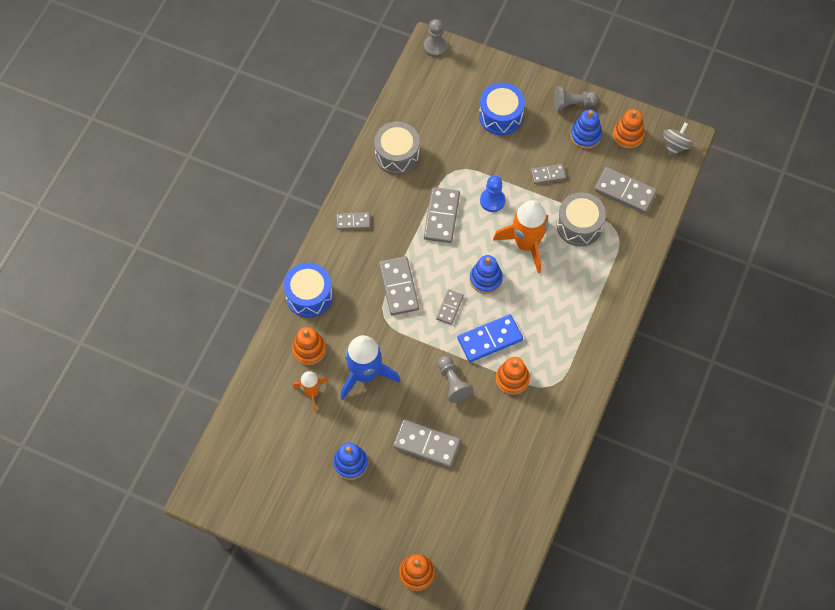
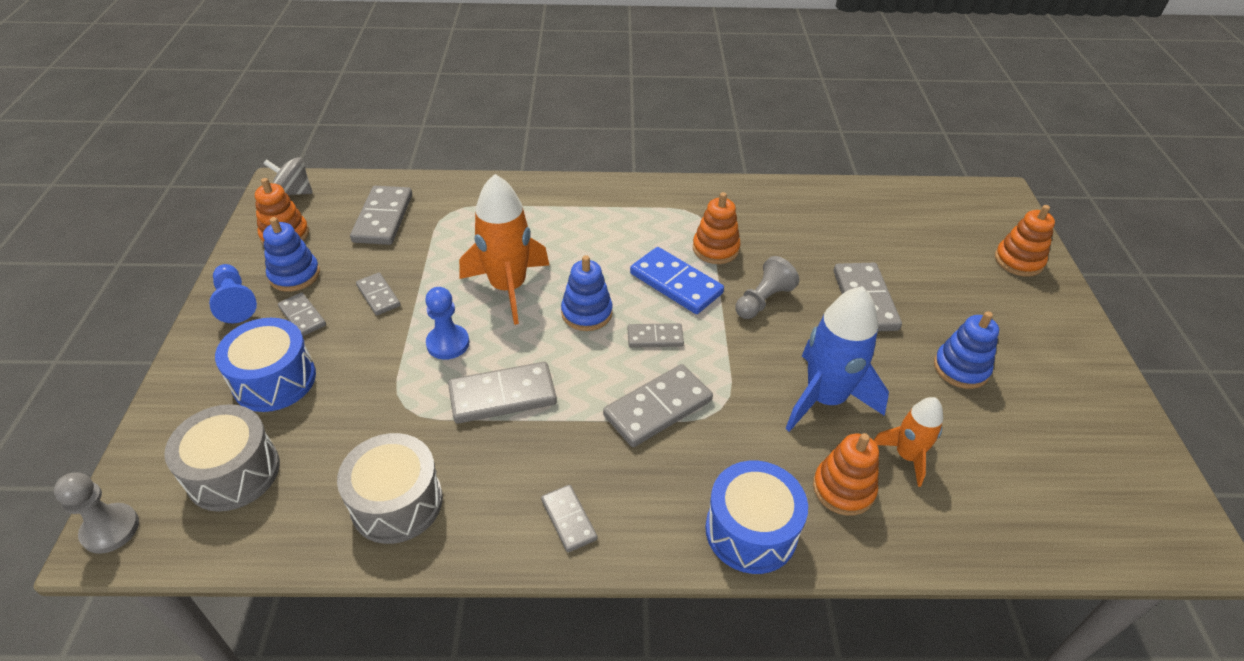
camera: 115 degrees left, 20 degrees down
(546, 135) = (302, 316): none -> grey domino
(572, 104) = (235, 302): grey pawn -> blue pawn
(579, 225) = (454, 246): grey drum -> grey drum (233, 472)

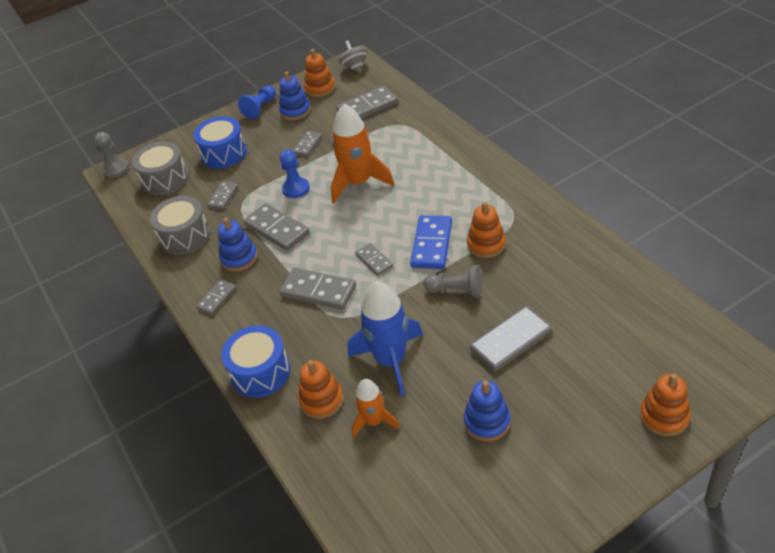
camera: 65 degrees right, 0 degrees up
(302, 316) = (270, 133): grey domino -> grey domino (223, 197)
(586, 313) = (368, 223): blue stacking toy -> blue stacking toy (239, 258)

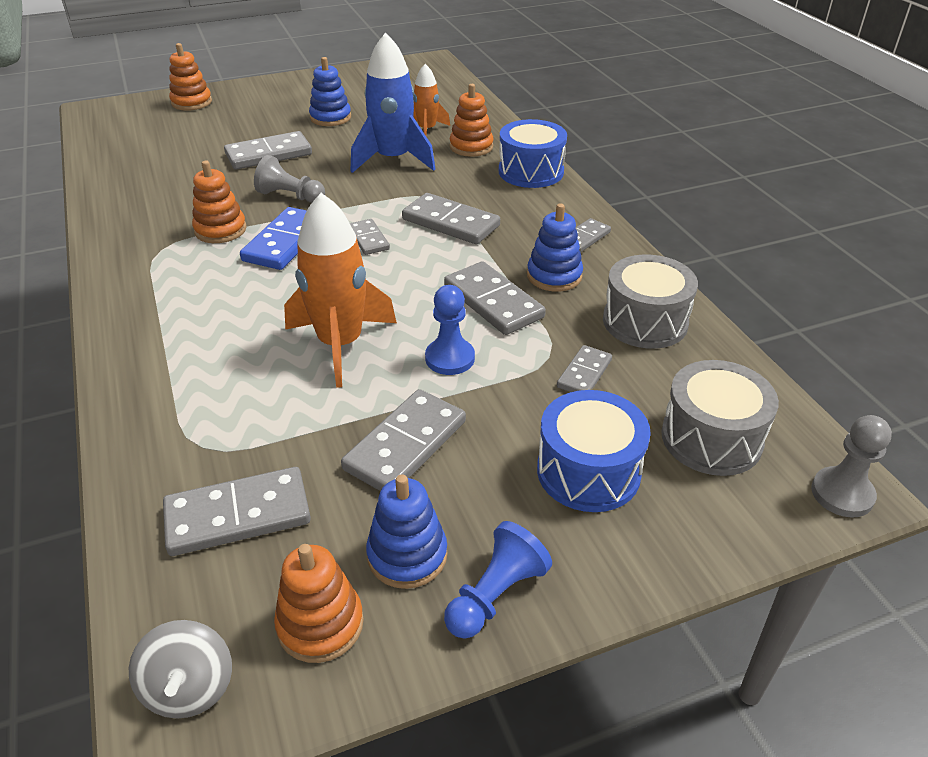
camera: 175 degrees left, 5 degrees down
(307, 145) = (405, 445): grey domino -> grey domino, size x1.72

